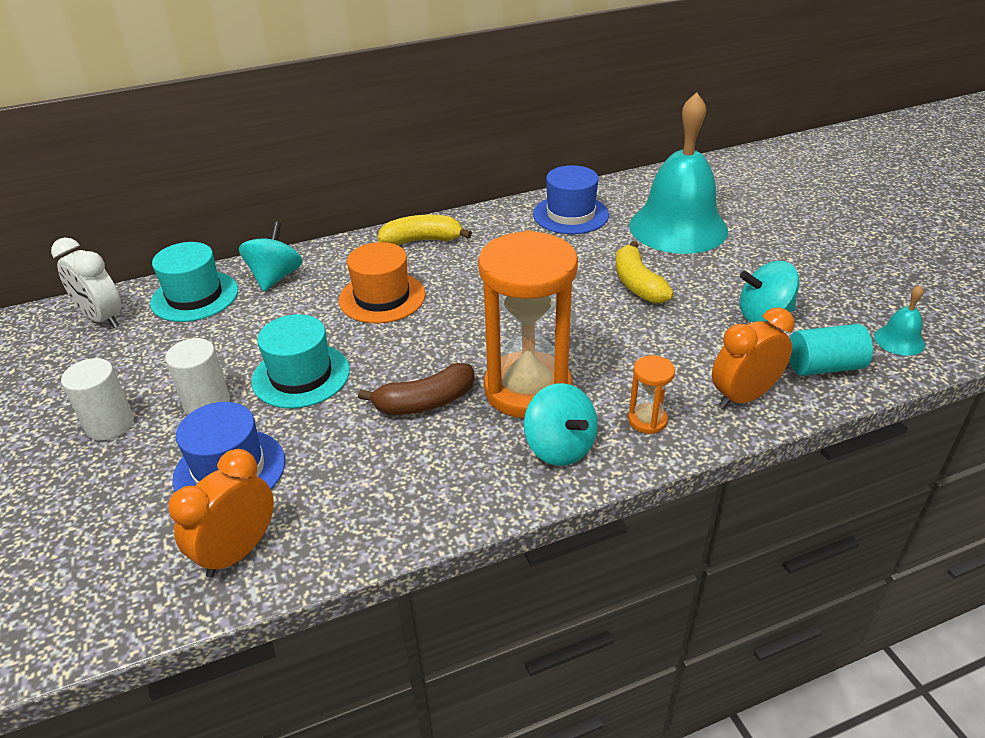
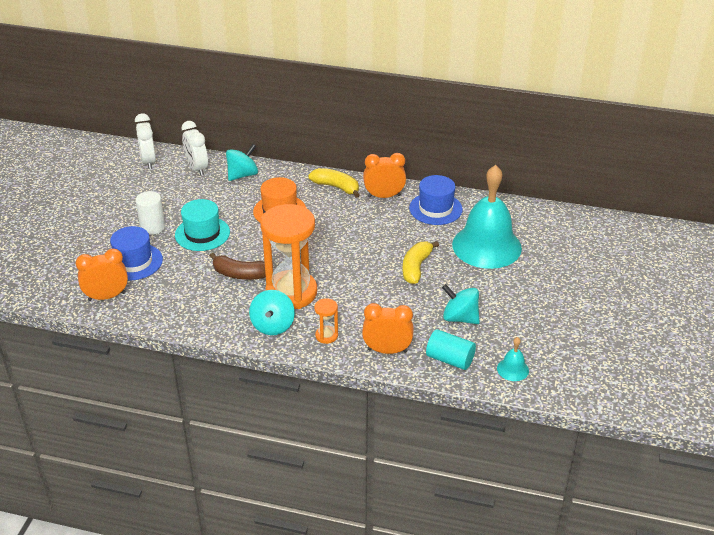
camera: 35 degrees right, 0 degrees up
(110, 424) = (108, 217): white cylinder -> none
(195, 296) = (197, 168): turquoise hat -> white clock
(494, 226) = (384, 196): none -> orange clock

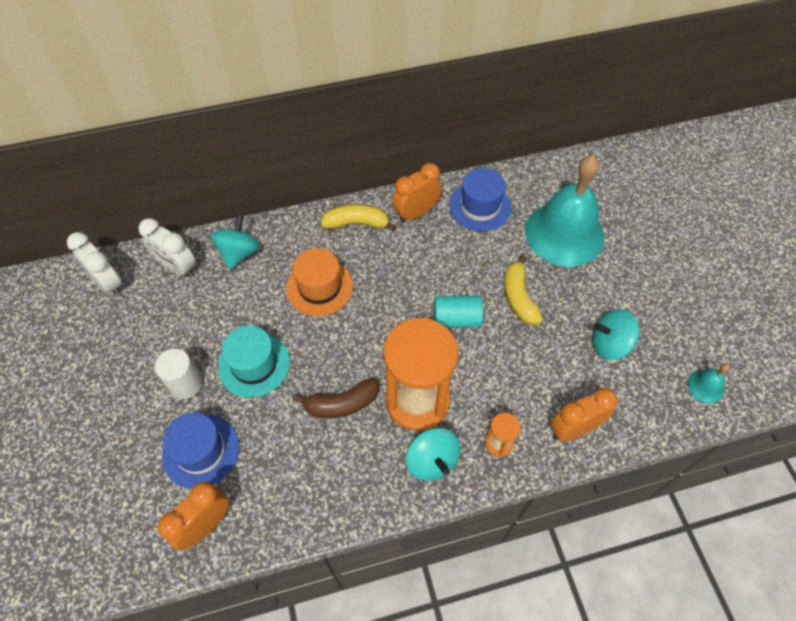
camera: 30 degrees left, 20 degrees up
(450, 359) = (641, 406): turquoise cylinder -> turquoise cylinder (456, 319)

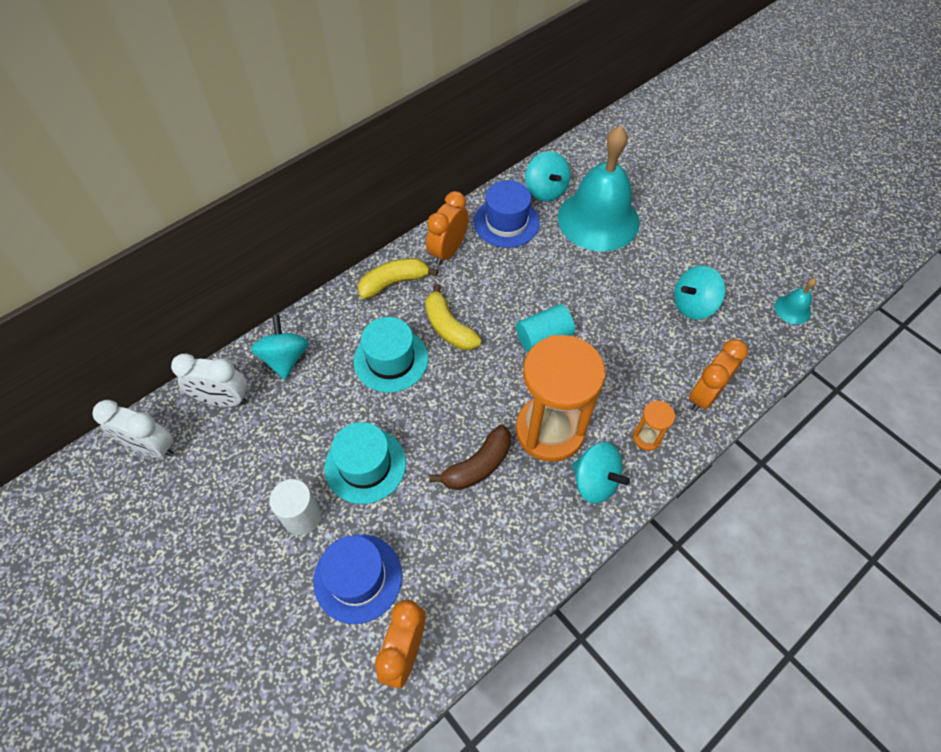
camera: 25 degrees left, 0 degrees up
(319, 287) = (391, 360): orange hat -> turquoise hat
(519, 297) = (589, 294): yellow banana -> yellow banana (449, 327)
(530, 190) = (545, 190): none -> turquoise spinning top

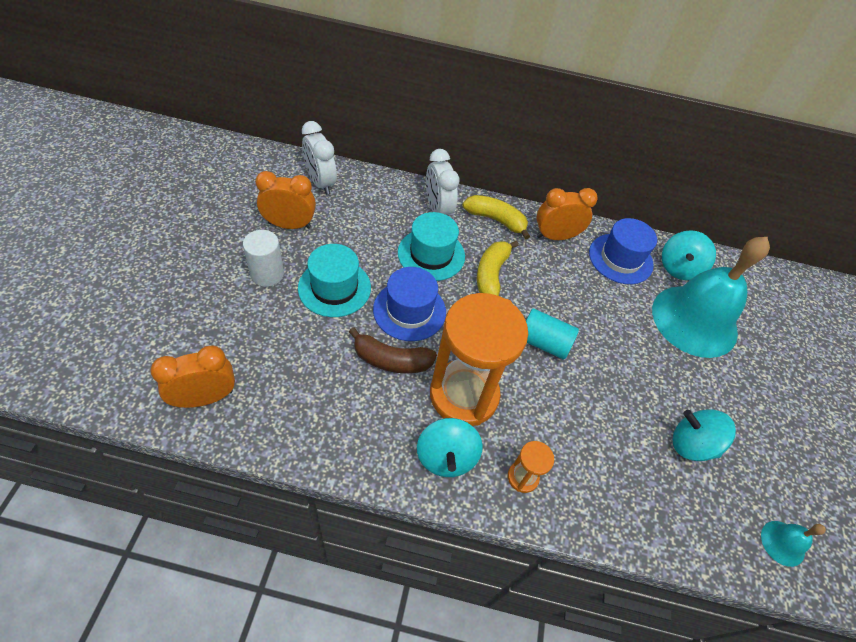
camera: 45 degrees right, 5 degrees down
(152, 447) = (258, 168): white clock -> white clock (437, 209)
(285, 358) = (378, 195): turquoise spinning top -> none
(358, 578) = (243, 334): blue hat -> blue hat (409, 310)
(704, 395) = (609, 506): orange clock -> orange clock (289, 225)

